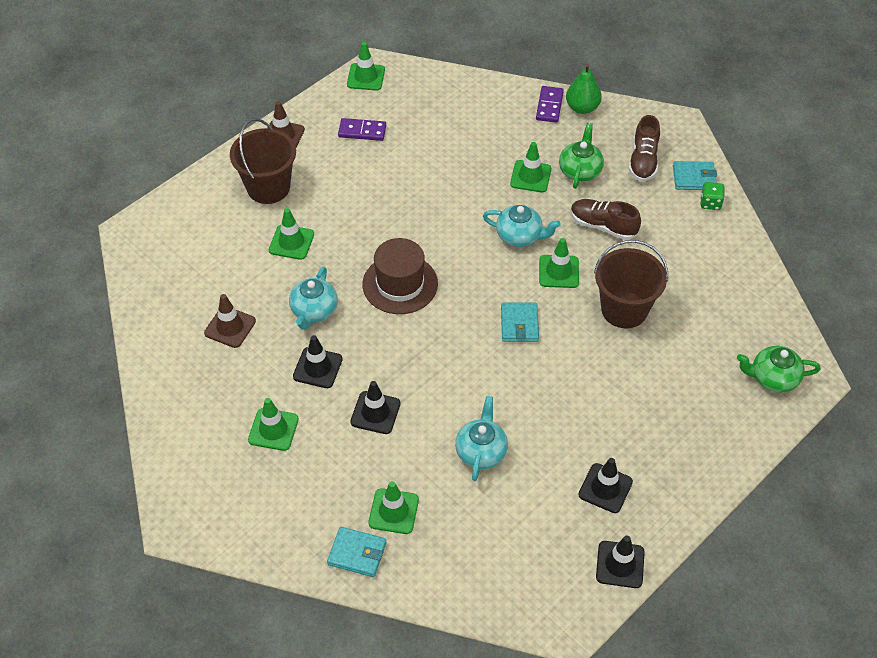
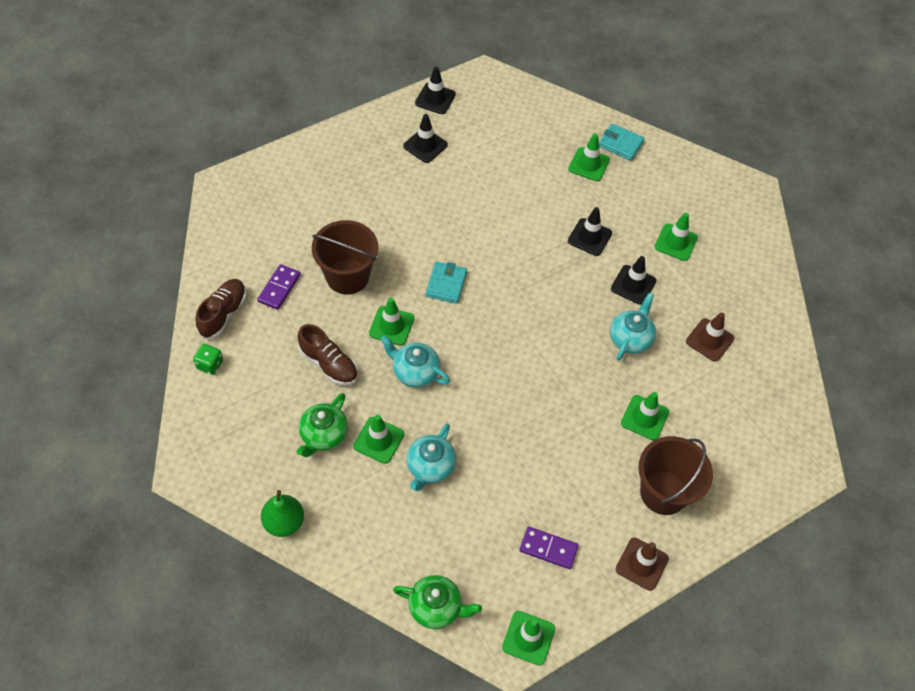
camera: 170 degrees left, 5 degrees up
(400, 284) = (545, 347): brown hat -> none
(481, 451) = (511, 190): turquoise teapot -> turquoise teapot (430, 467)
(549, 106) = (321, 534): purple domino -> purple domino (279, 288)
(643, 161) = (251, 432): brown shoe -> brown shoe (223, 314)
(694, 178) = (209, 398): turquoise wallet -> none
(773, 378) = (252, 192): green teapot -> green teapot (436, 607)

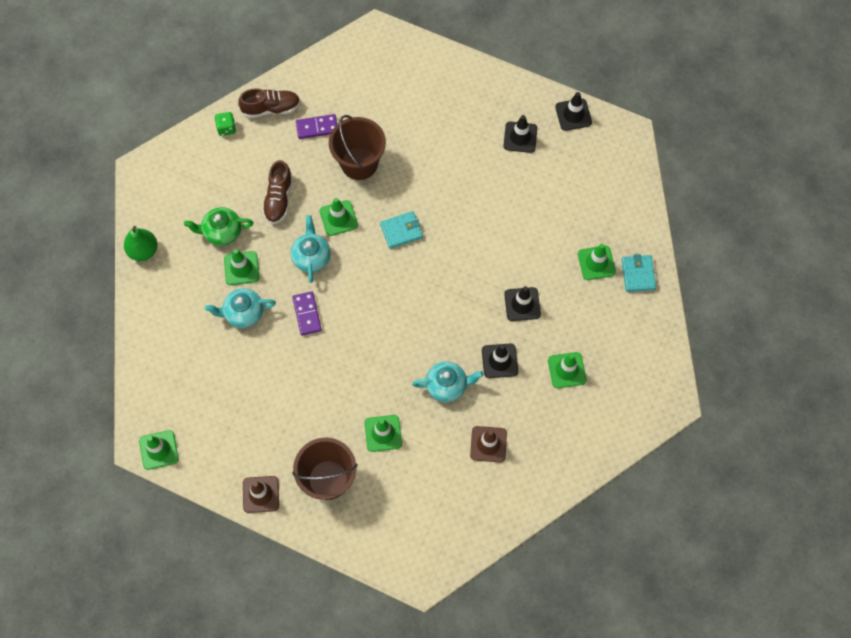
camera: 60 degrees right, 10 degrees up
(436, 607) = (144, 379): green teapot -> none
(548, 548) = (232, 425): purple domino -> purple domino (307, 314)

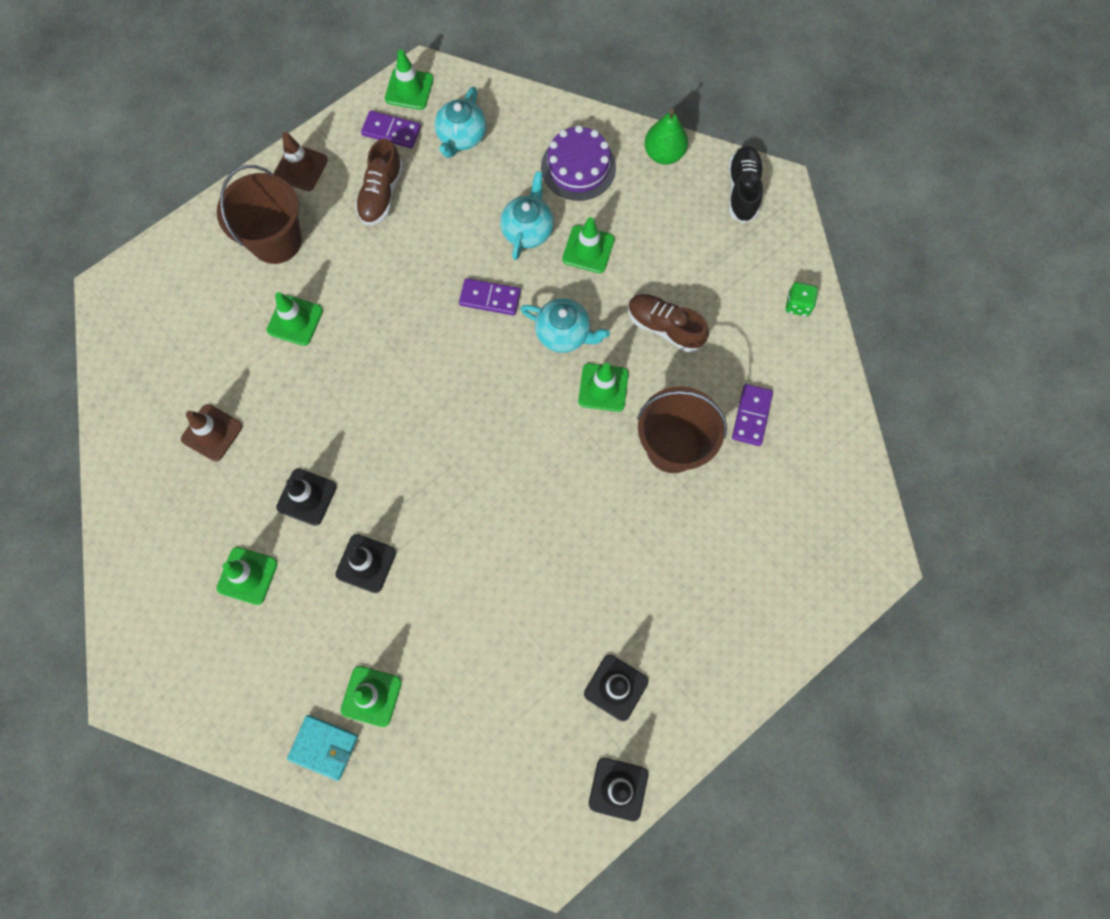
camera: 115 degrees right, 5 degrees up
(152, 190) = (742, 190): none -> black shoe
(178, 302) = (578, 167): none -> purple cake
(202, 444) = (391, 131): none -> purple domino
(222, 232) = (648, 246): green teapot -> none
(271, 108) = (806, 370): brown shoe -> brown shoe (381, 194)
(401, 231) = (547, 457): turquoise wallet -> none
(447, 386) = (311, 418): turquoise teapot -> turquoise teapot (461, 137)

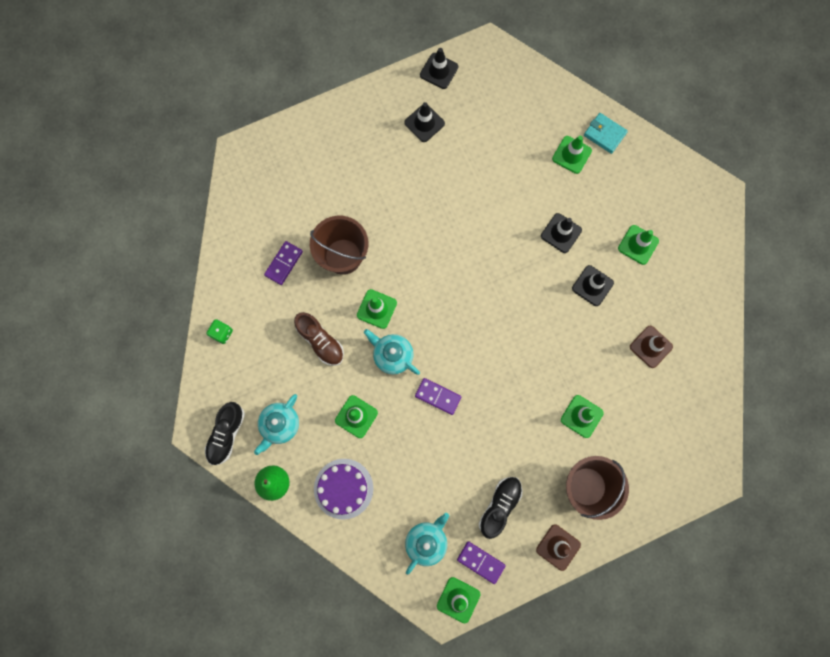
camera: 165 degrees left, 5 degrees up
(381, 194) = (499, 506): brown shoe -> black shoe
(527, 230) = (396, 445): turquoise teapot -> turquoise teapot (280, 425)

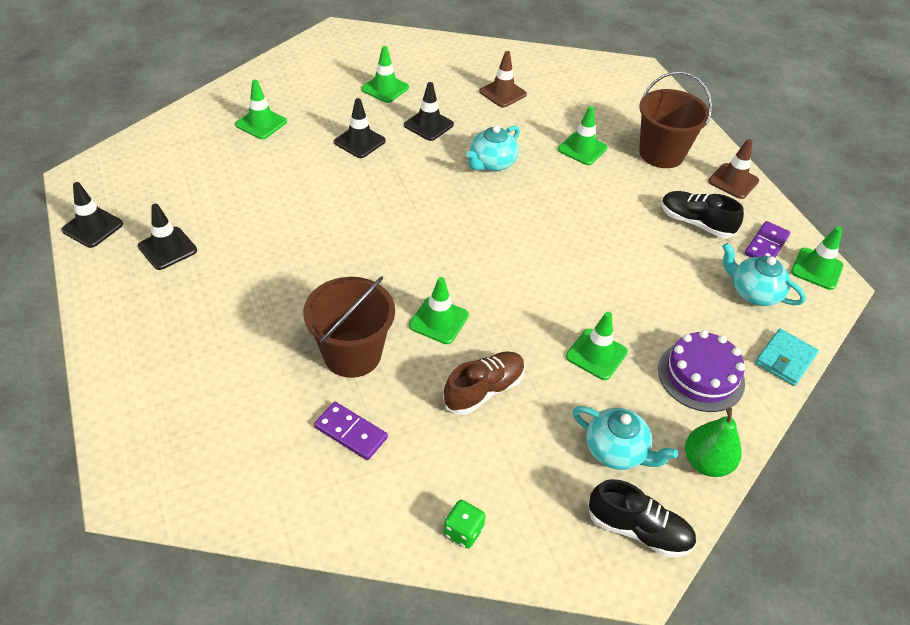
camera: 90 degrees left, 30 degrees down
(392, 355) = (507, 308): turquoise teapot -> turquoise teapot (491, 163)
(438, 396) = (564, 266): purple domino -> none
(604, 134) = (243, 96): turquoise wallet -> turquoise wallet (785, 359)

